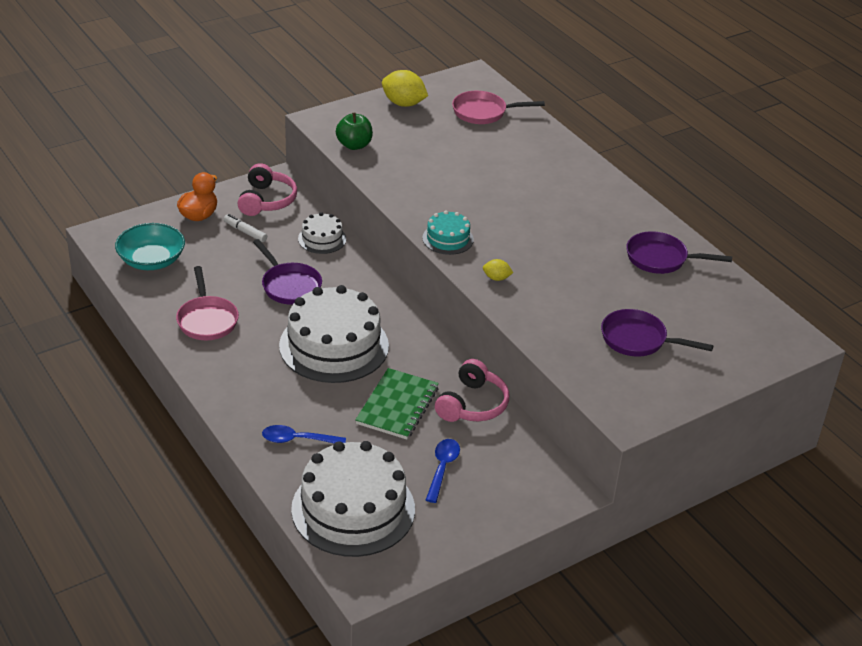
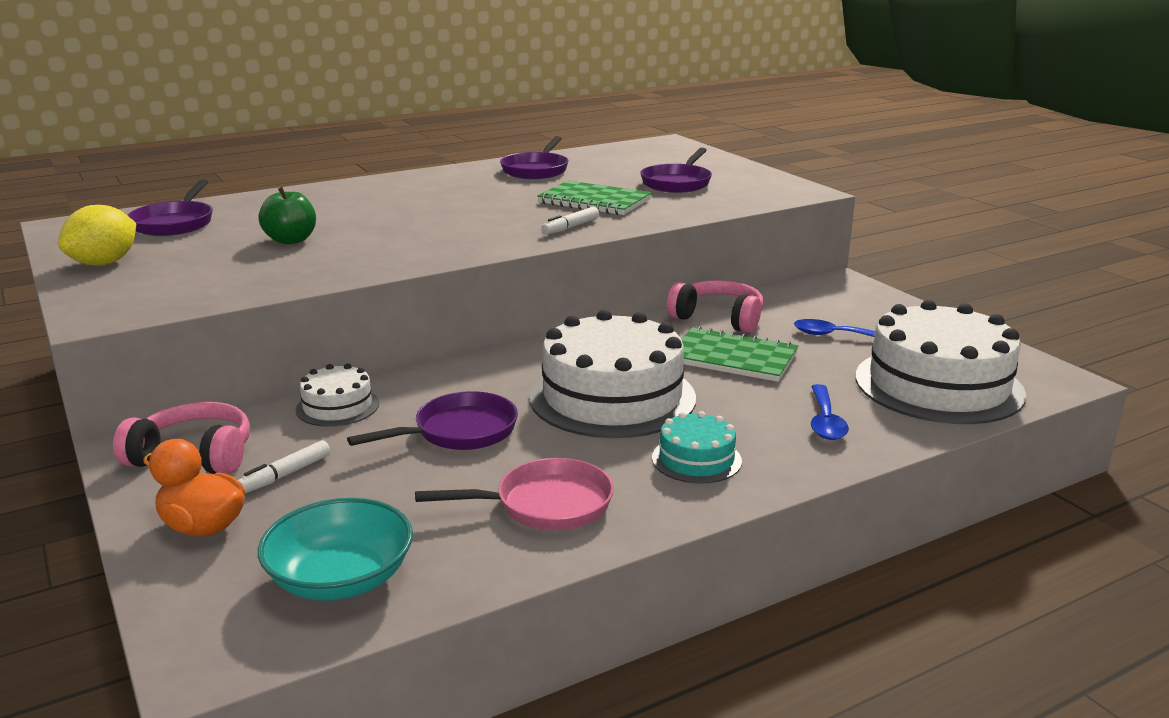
camera: 85 degrees left, 15 degrees down
(354, 145) = (203, 293): green apple -> green apple (291, 240)
(448, 239) = (481, 246): turquoise cake -> turquoise cake (696, 459)
(483, 112) = (175, 223): pink pan -> purple pan
(496, 278) = (570, 227): yellow lemon -> white marker
(569, 290) = (594, 201): none -> green notebook

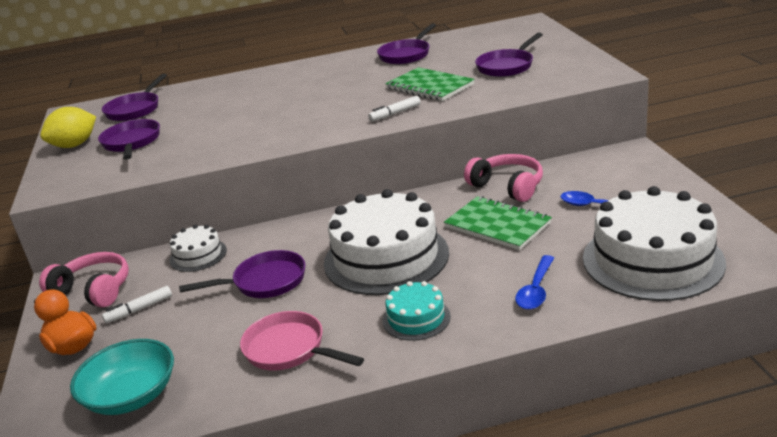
camera: 20 degrees right, 5 degrees up
(200, 260) = (131, 143): none -> purple pan
(291, 240) = (197, 125): green apple -> none
(546, 505) = (289, 349): pink pan -> pink pan turned 150 degrees counterclockwise

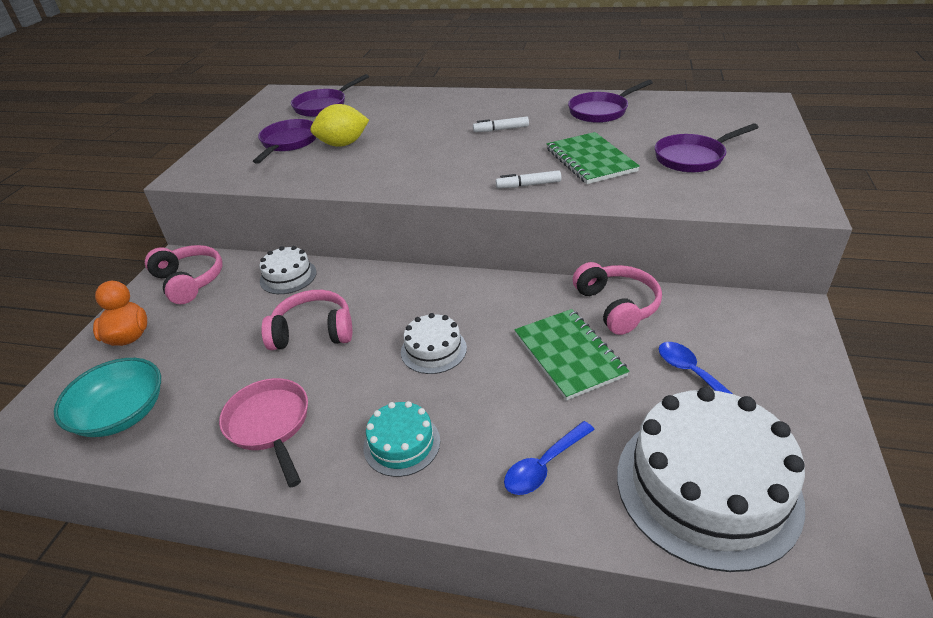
camera: 25 degrees right, 10 degrees up
(74, 145) = (248, 131): yellow lemon -> yellow lemon (343, 144)
(139, 309) = (201, 318): white marker -> white marker (501, 129)
(265, 282) = (313, 332): purple pan -> pink headphones
(386, 257) = (433, 350): white cake -> white cake, size x0.48

